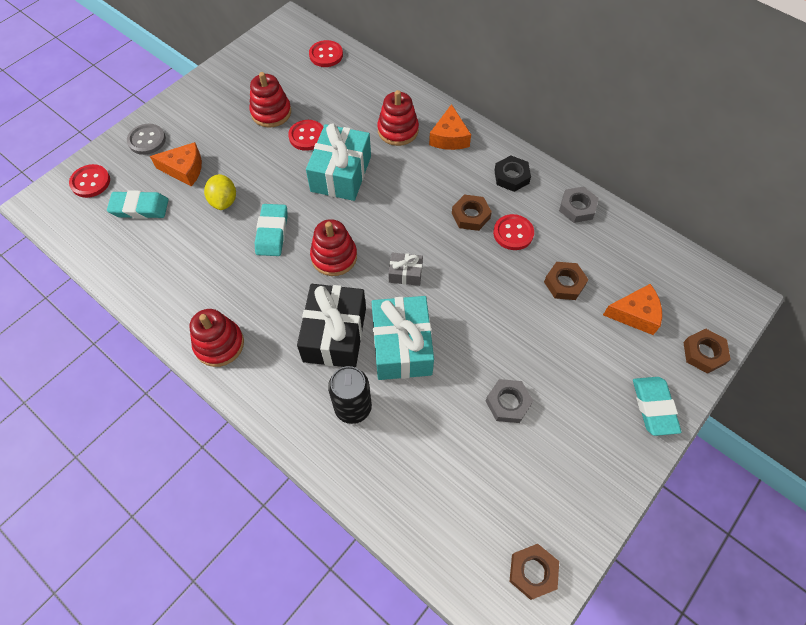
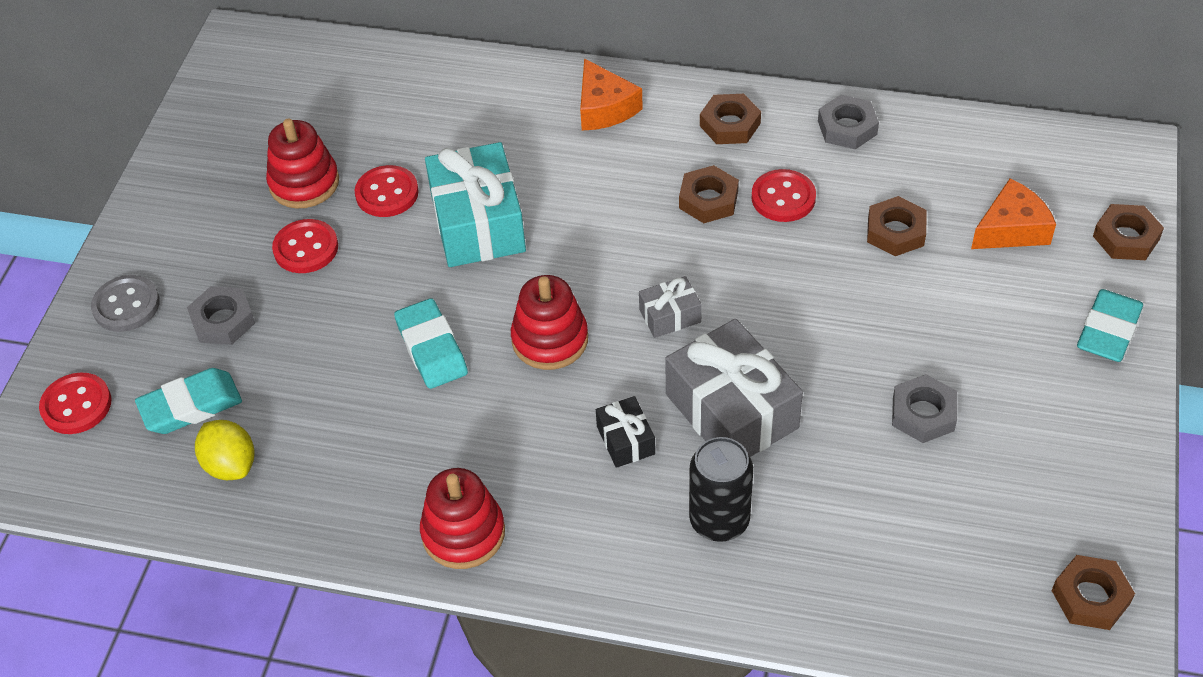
camera: 25 degrees left, 10 degrees down
(184, 169) = (223, 321): orange cheese -> grey nut
(224, 201) = (322, 338): yellow lemon -> yellow lemon (230, 465)
(326, 55) = (331, 66): red button -> red button (306, 248)
(335, 334) = (625, 440): black gift -> black gift, size x0.49
(398, 130) = (521, 129): red stacking toy -> none
(402, 346) = (731, 411): turquoise gift -> grey gift
(511, 176) = (730, 124): black nut -> brown nut
(654, 407) = (1108, 331): turquoise eraser -> turquoise eraser turned 60 degrees clockwise

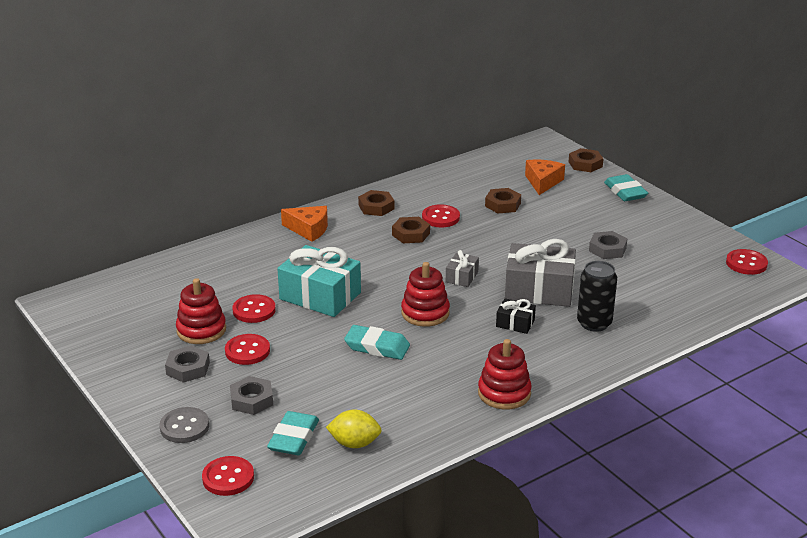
camera: 50 degrees left, 20 degrees down
(847, 127) = (427, 184): grey nut -> grey nut (188, 368)
(1090, 597) = (746, 263): brown nut -> red button

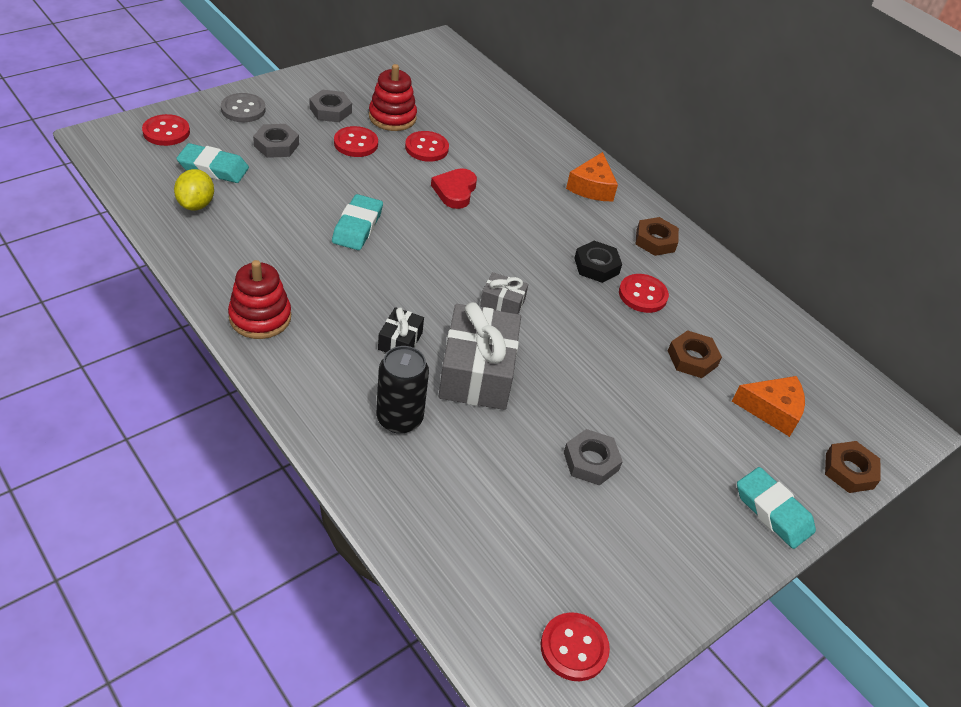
camera: 80 degrees right, 15 degrees up
(320, 296) = (455, 191): turquoise gift -> red heart
(411, 234) = (596, 266): brown nut -> black nut
(425, 313) = (422, 266): red stacking toy -> none
(625, 192) = (773, 511): turquoise eraser -> turquoise eraser turned 75 degrees clockwise

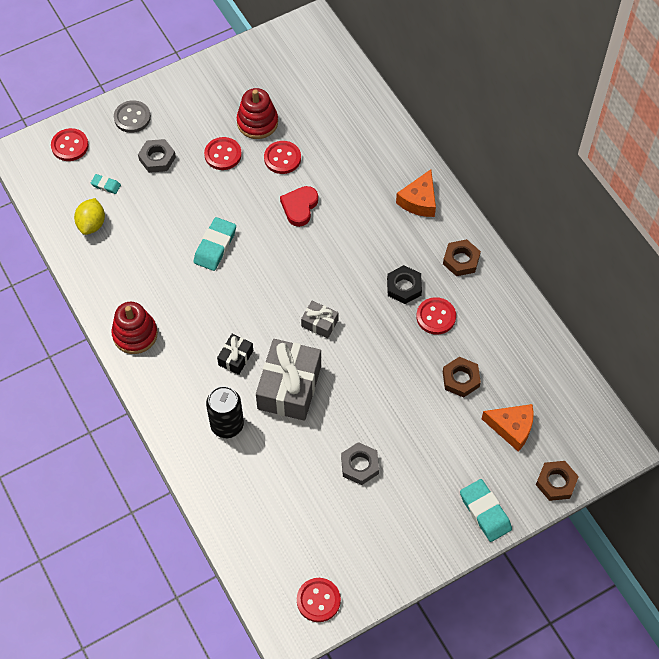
camera: 15 degrees right, 15 degrees up
(213, 168) = (106, 185): turquoise eraser -> turquoise eraser, size x0.54
(330, 110) = (205, 116): grey nut -> none

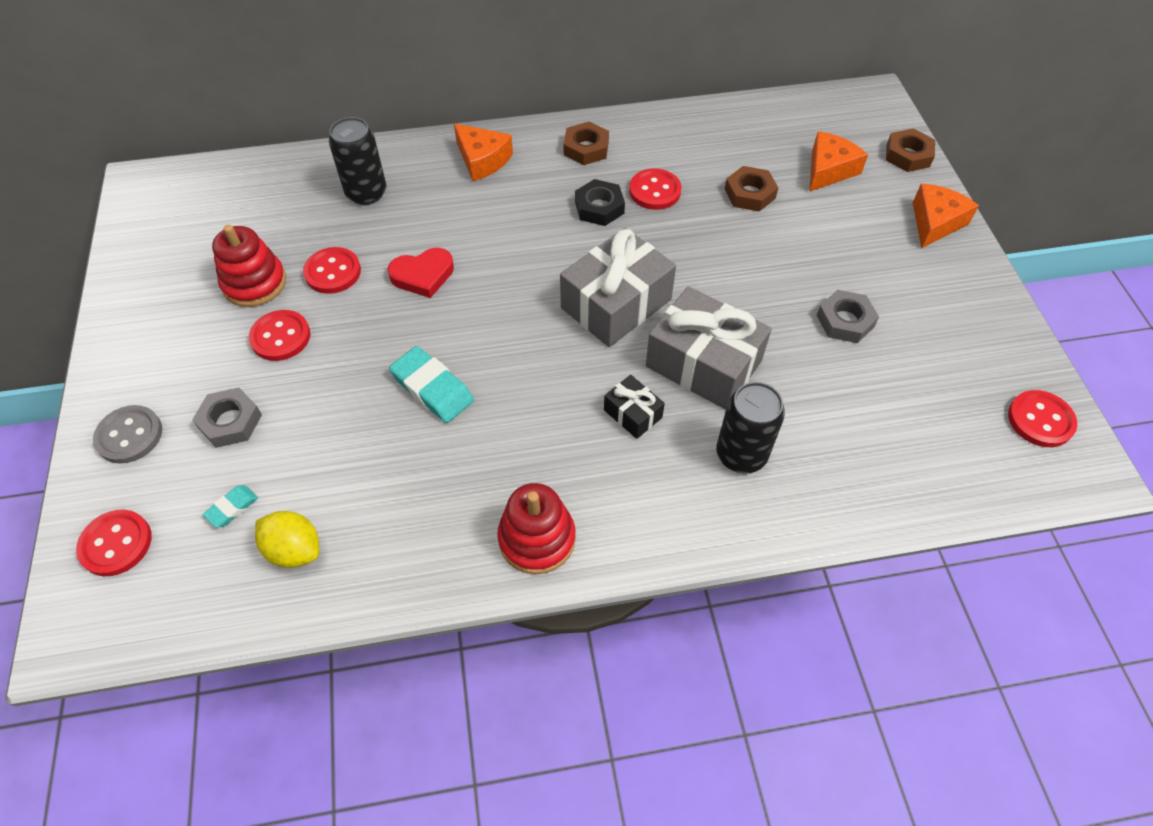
camera: 70 degrees left, 5 degrees down
(299, 207) = (423, 275): red heart -> red heart turned 60 degrees counterclockwise
(319, 323) = (616, 304): grey gift -> grey gift, size x2.06
(357, 147) = (366, 193): none -> black can
(485, 512) = (935, 222): turquoise eraser -> orange cheese

